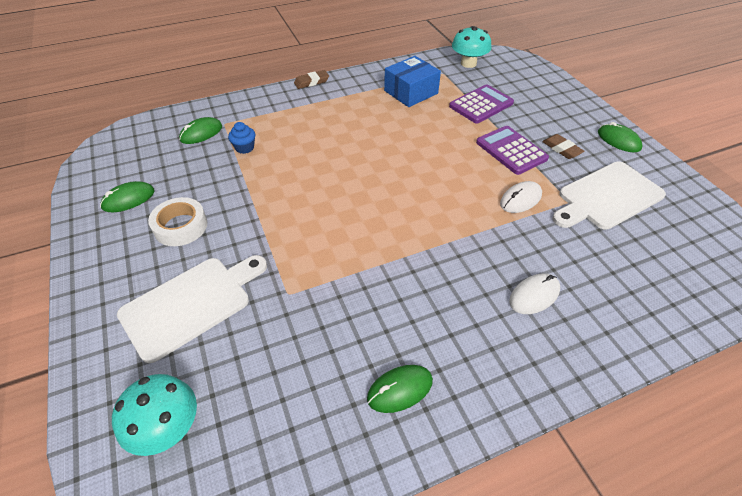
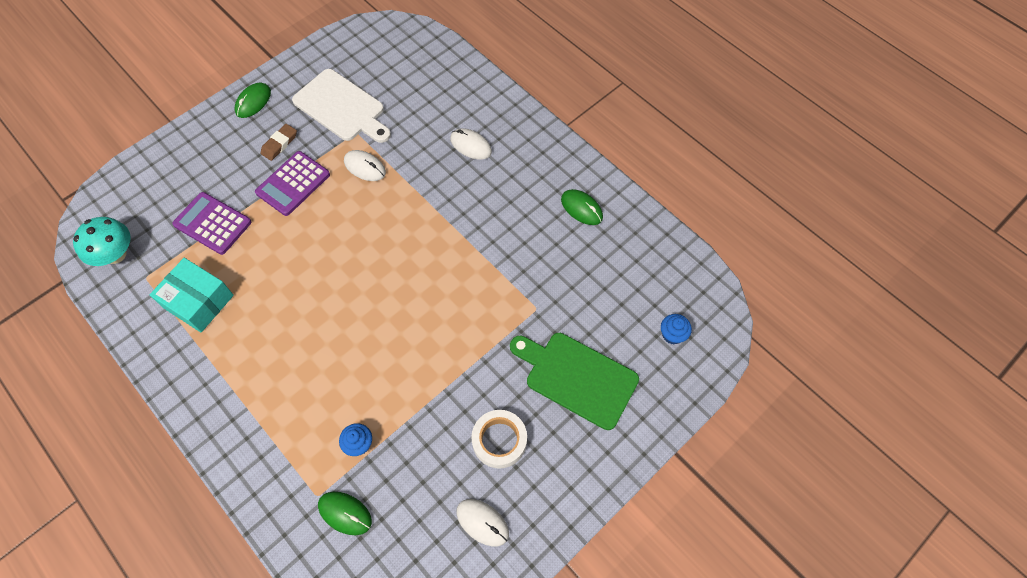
camera: 110 degrees left, 15 degrees up
(128, 199) = (482, 522): green mouse -> white mouse
(167, 428) = (672, 334): turquoise mushroom -> blue cupcake
(191, 304) = (576, 377): white cutting board -> green cutting board
(311, 82) = (195, 429): brown eraser -> none
(411, 92) = (198, 301): blue box -> turquoise box

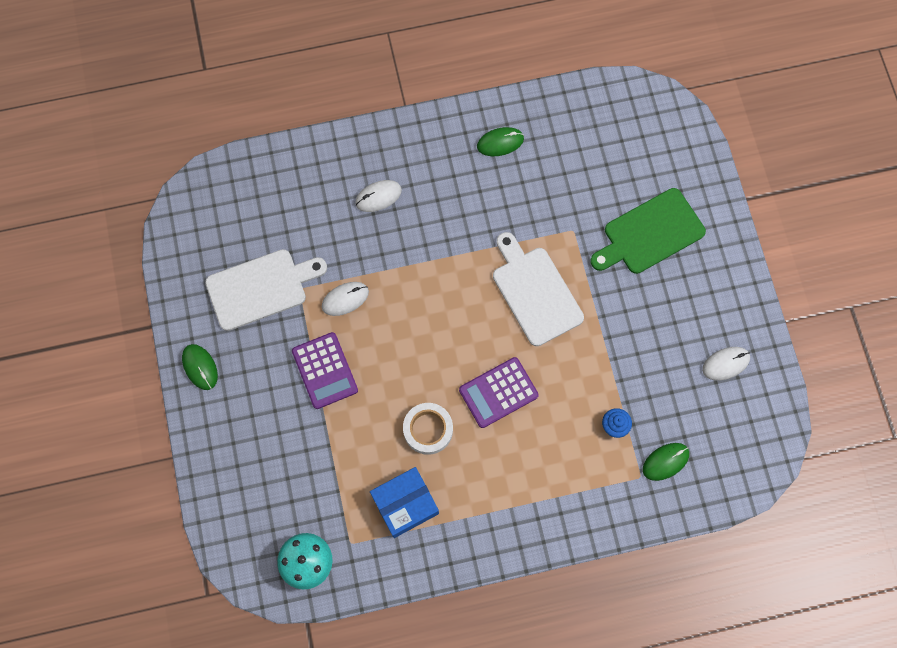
camera: 60 degrees left, 10 degrees up
(198, 301) = (405, 504): turquoise box -> blue box
(212, 223) = (326, 461): purple calculator -> purple calculator (498, 392)
(279, 144) = (269, 364): brown eraser -> none
(456, 306) = (535, 292): none -> white cutting board
(499, 440) = (669, 318): white tape -> white tape (428, 430)
(672, 334) = (654, 143): blue cupcake -> none

